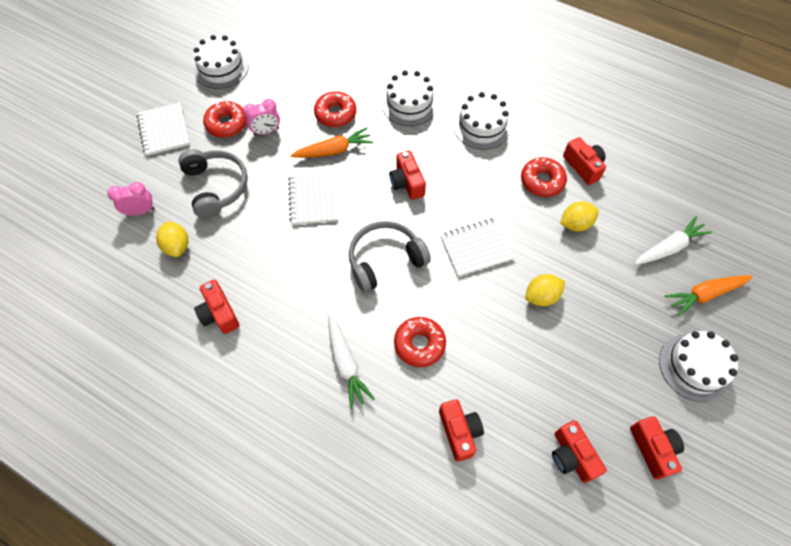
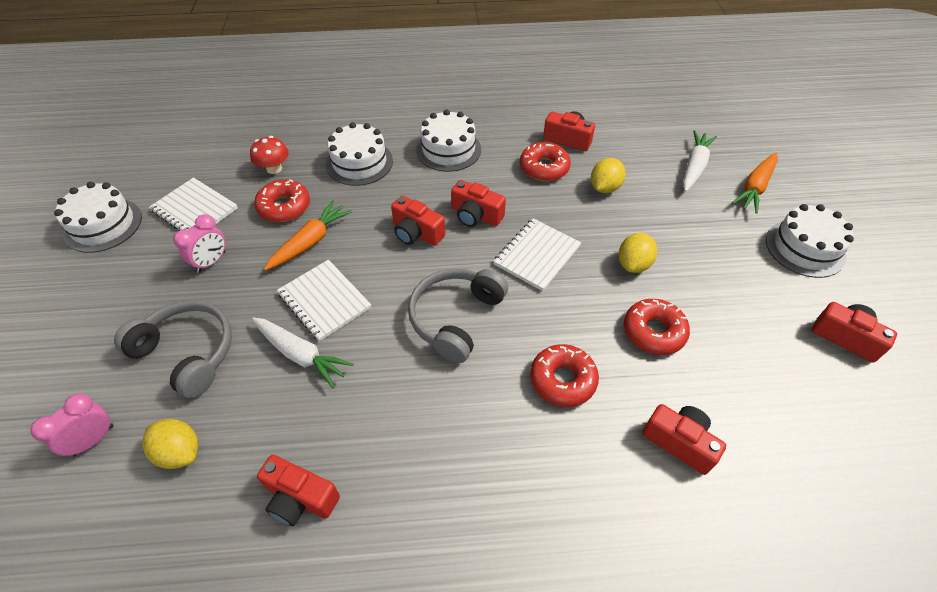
camera: 35 degrees left, 10 degrees down
(164, 130) = (65, 327): white notebook -> white notebook (194, 210)
(226, 124) = (152, 278): red donut -> red donut (653, 332)
(346, 364) = (504, 453): white carrot -> white carrot (301, 355)
(349, 79) = (274, 168): none -> red mushroom
(572, 456) = (793, 391): red camera -> red camera (476, 215)

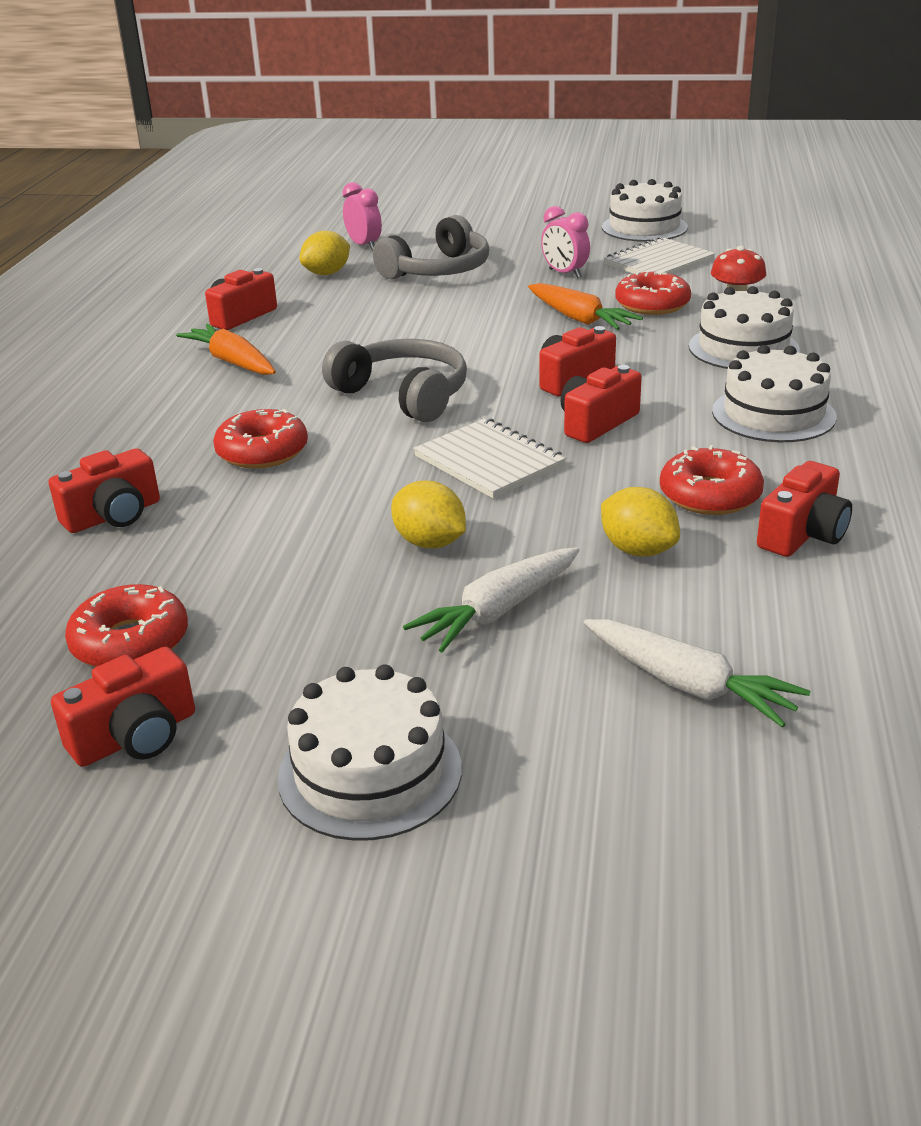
camera: 105 degrees right, 20 degrees down
(301, 355) = (402, 315): white carrot -> white carrot (498, 611)
(324, 301) = (474, 326): white notebook -> none
(653, 332) = (287, 533): red donut -> red donut (130, 642)
(755, 188) = (590, 762): orange carrot -> orange carrot (232, 362)

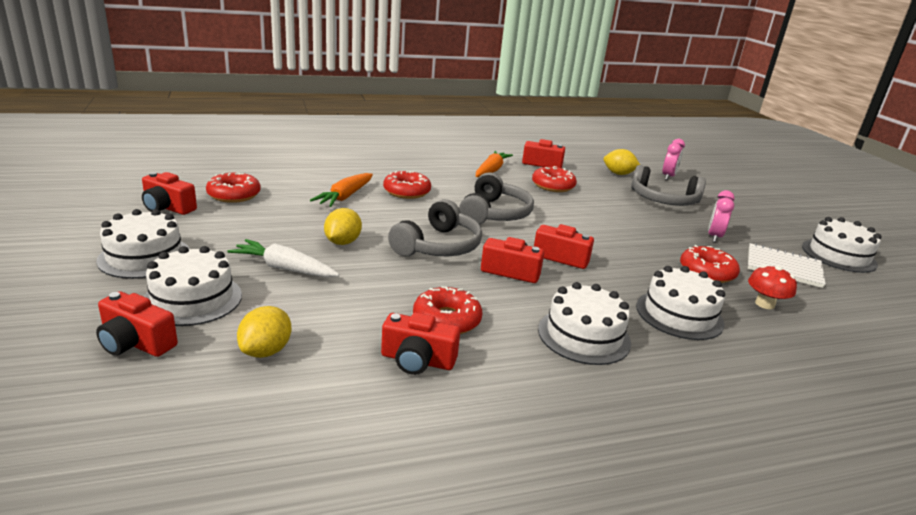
camera: 60 degrees right, 5 degrees down
(113, 515) = (330, 174): red camera -> red camera (136, 343)
(333, 329) = (553, 186): none -> red donut
(489, 461) = (438, 246): white notebook -> grey headphones
(568, 716) = (192, 299): none -> white cake
(579, 319) = (651, 249): orange carrot -> orange carrot (345, 197)
(638, 550) = (365, 301): yellow lemon -> yellow lemon (266, 351)
(689, 685) = (227, 332): white carrot -> none

